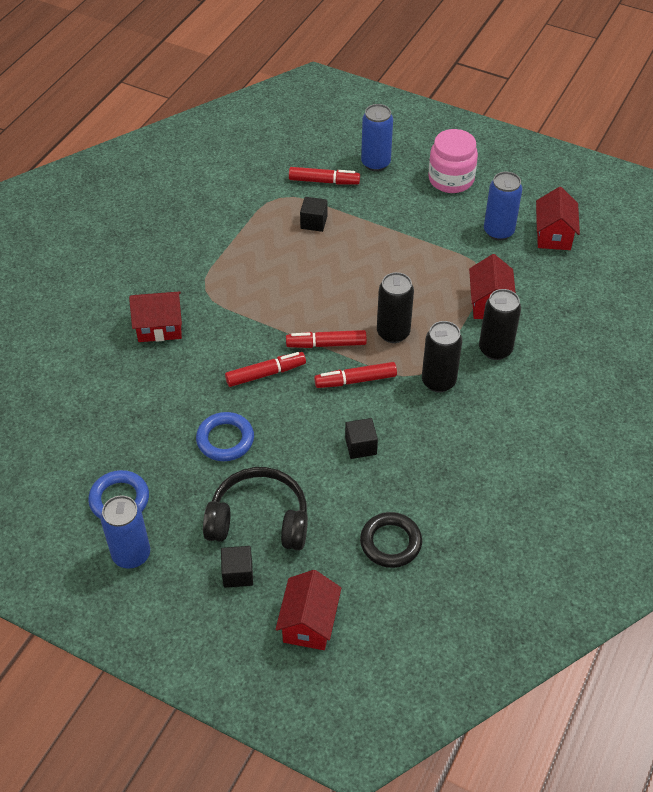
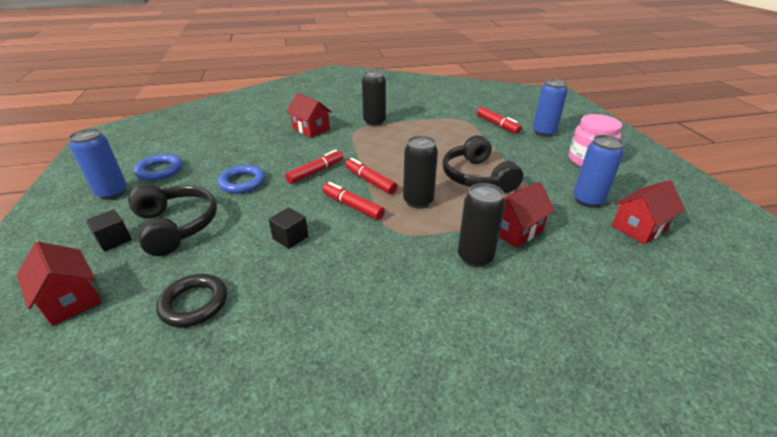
camera: 50 degrees right, 15 degrees down
(265, 374) = (316, 172): red marker -> red marker turned 75 degrees counterclockwise
(309, 623) = (71, 299): red house -> red house turned 75 degrees clockwise
(313, 222) = (461, 135): black cube -> none
(397, 269) = (477, 177): none -> black headphones
(438, 381) = (401, 244): black can -> black can (374, 122)

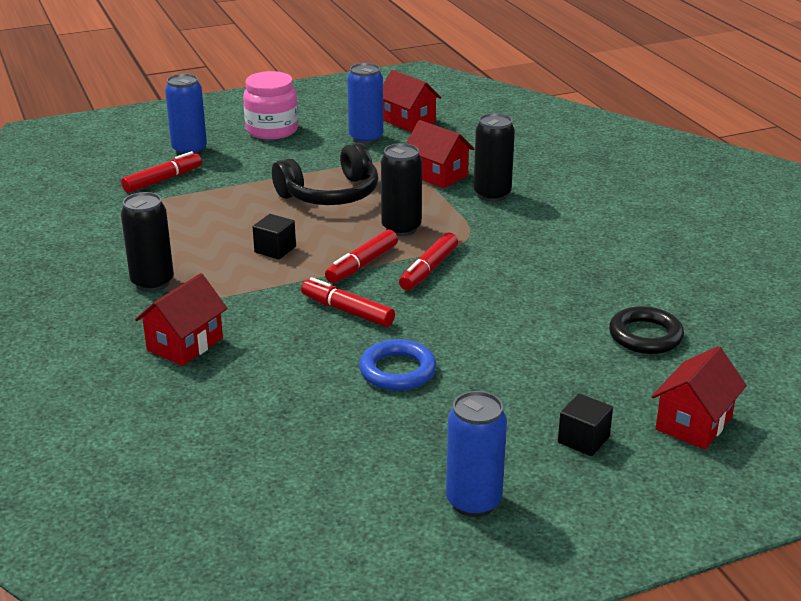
camera: 100 degrees left, 5 degrees down
(160, 170) = (384, 476): blue ring -> none
(176, 226) = (529, 396): black headphones -> none
(290, 237) = (511, 301): black cube -> black cube (275, 249)

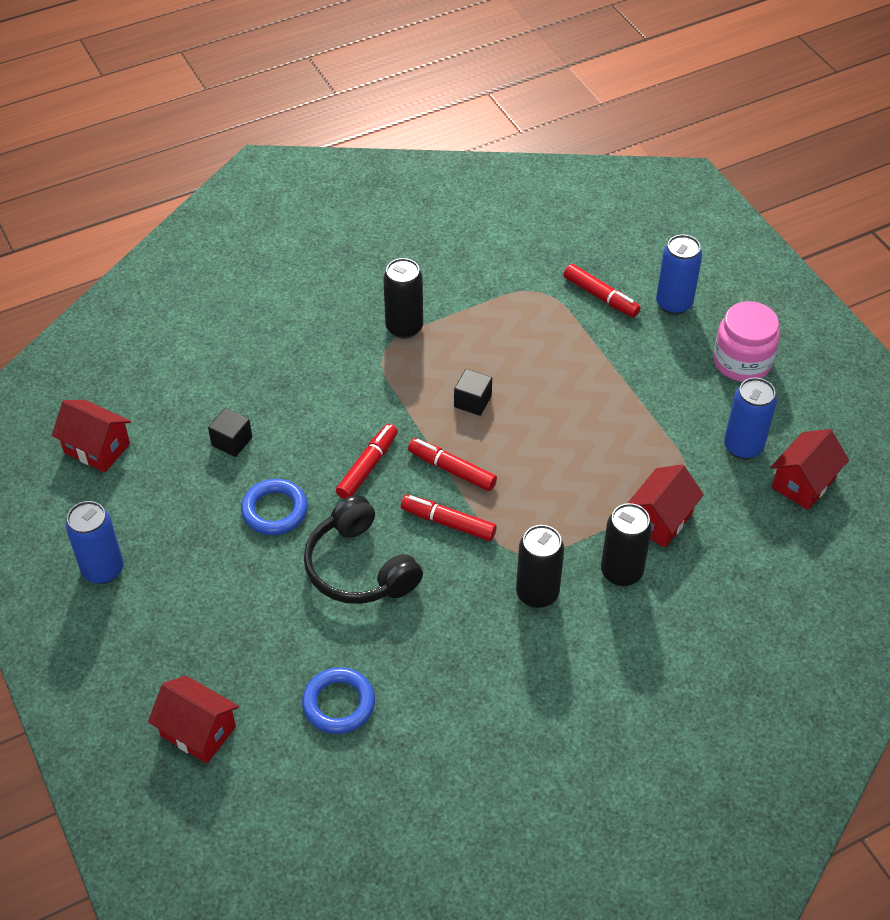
camera: 85 degrees right, 20 degrees up
(185, 344) = (309, 366): red house -> red house (97, 448)
(331, 194) = (595, 430): black headphones -> black headphones (359, 567)
(401, 228) = (529, 495): black can -> black can (537, 593)
(583, 440) = (176, 645): black cube -> black cube (232, 441)
(645, 336) = (339, 704): black ring -> blue ring

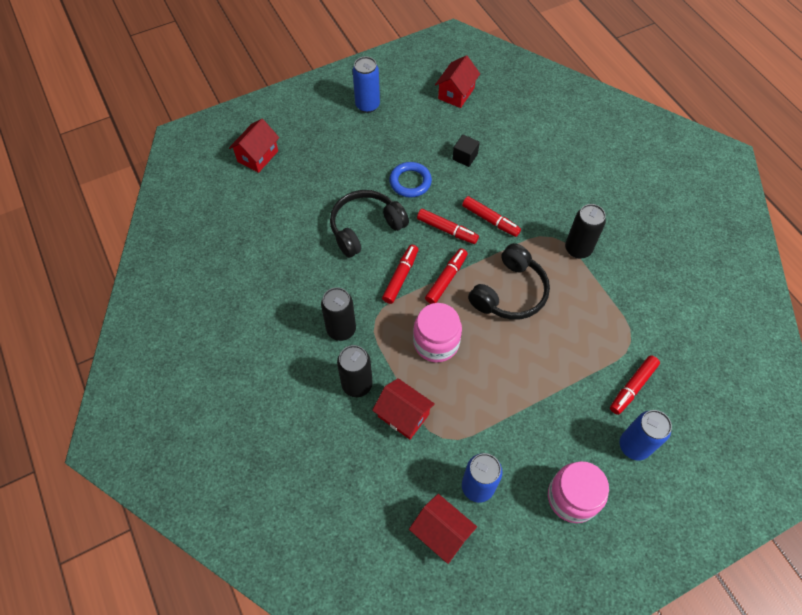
camera: 90 degrees right, 10 degrees up
(339, 704) = (268, 220): blue ring -> none
(352, 416) = (490, 220): none -> red marker
(472, 401) = (510, 292): black cube -> black headphones
(552, 483) = (436, 342): none -> pink jar

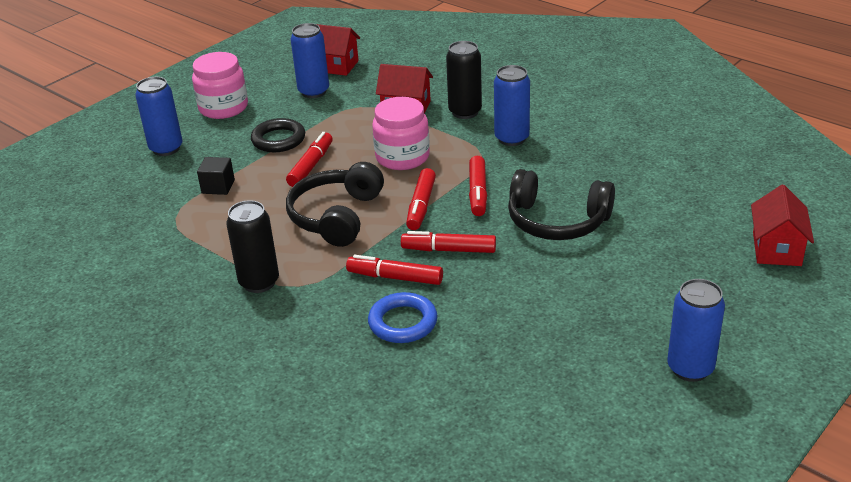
camera: 160 degrees right, 25 degrees down
(341, 329) = (511, 138): black can -> blue can
(365, 228) = (557, 221): black headphones -> black headphones turned 75 degrees clockwise
(410, 182) = (536, 286): blue ring -> blue ring (403, 322)
(456, 93) = (554, 442): red house -> none
(465, 157) = (476, 343): black cube -> black cube (218, 187)
(530, 414) = (278, 139): none -> black ring
(632, 387) = (170, 184): red marker -> red marker (311, 166)

